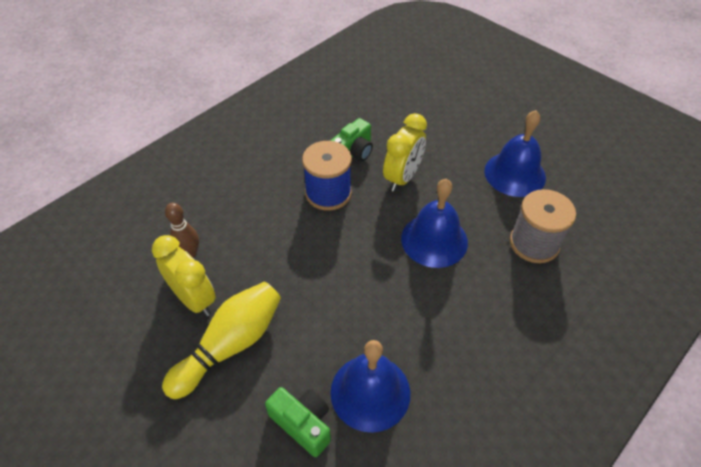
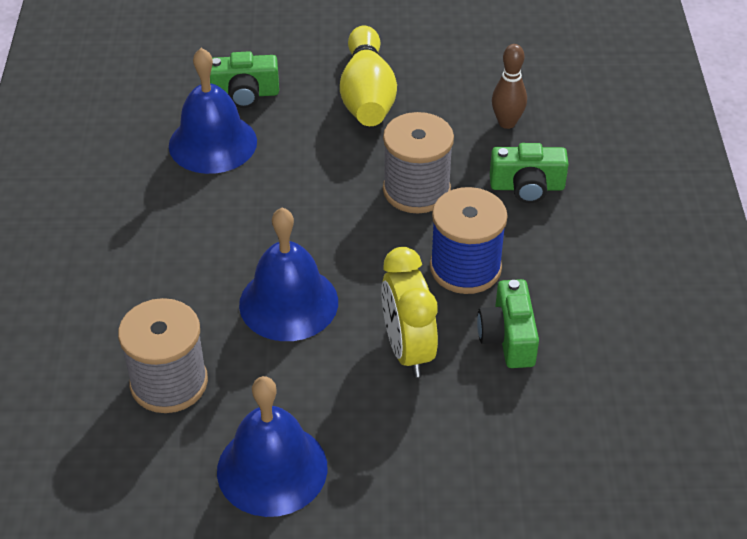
camera: 135 degrees right, 5 degrees down
(194, 299) = (445, 99): yellow clock -> none
(240, 209) = (527, 187): none -> green camera
(294, 252) = (416, 190): none -> grey spool

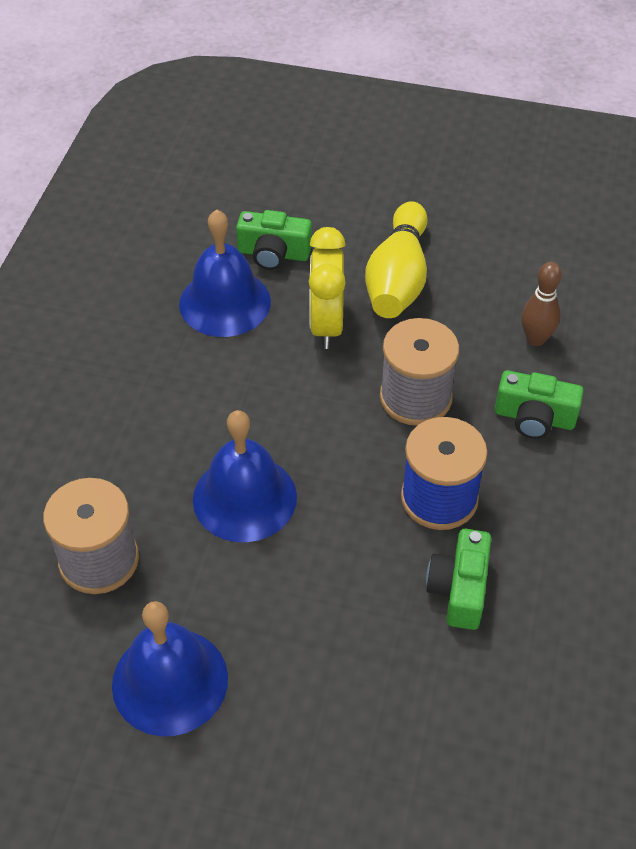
camera: 15 degrees right, 5 degrees up
(408, 350) = (349, 579): yellow clock -> yellow clock (326, 325)

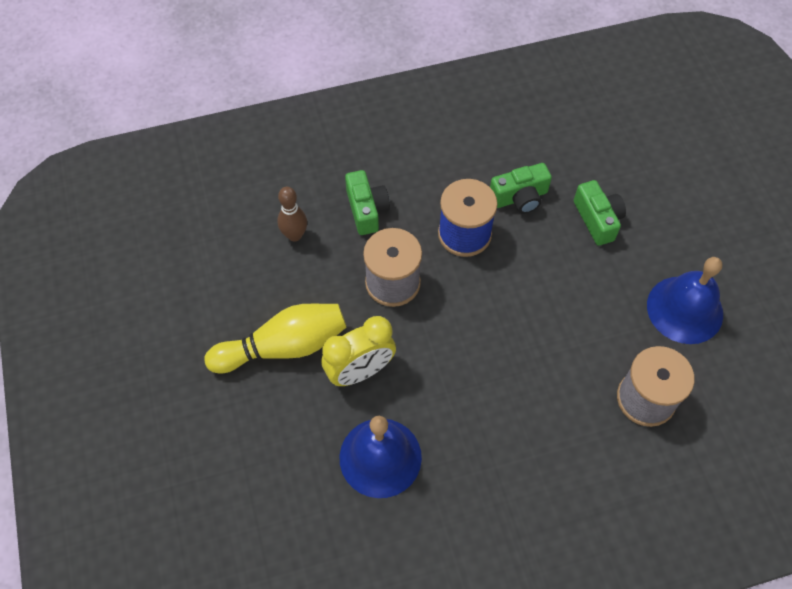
camera: 120 degrees left, 10 degrees up
(244, 498) = (540, 341): blue bell -> none
(273, 253) = (305, 452): green camera -> green camera (597, 219)

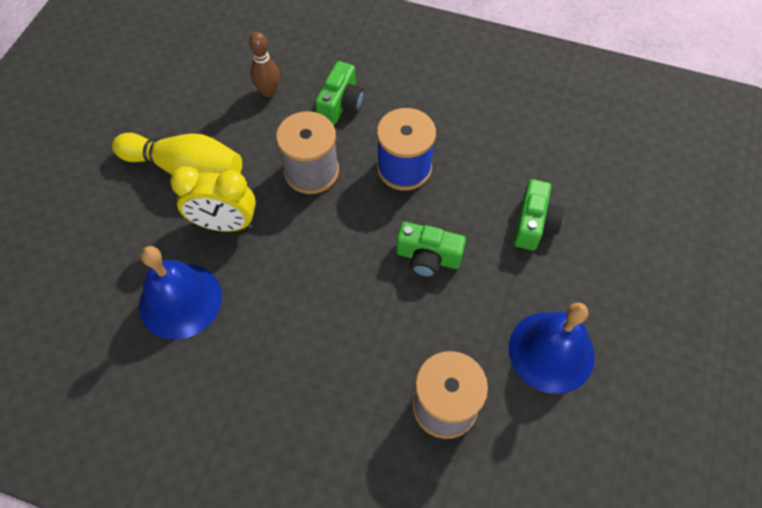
camera: 35 degrees right, 0 degrees up
(519, 197) = (478, 166): green camera -> green camera (428, 257)

